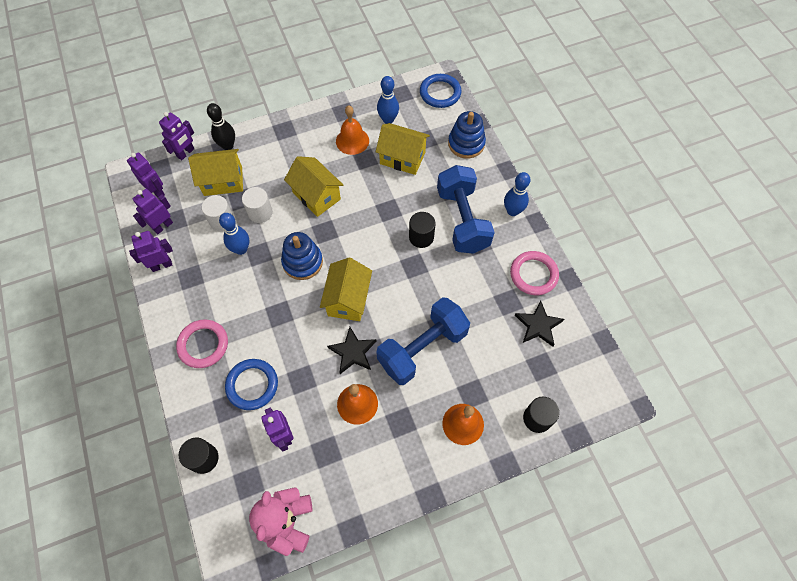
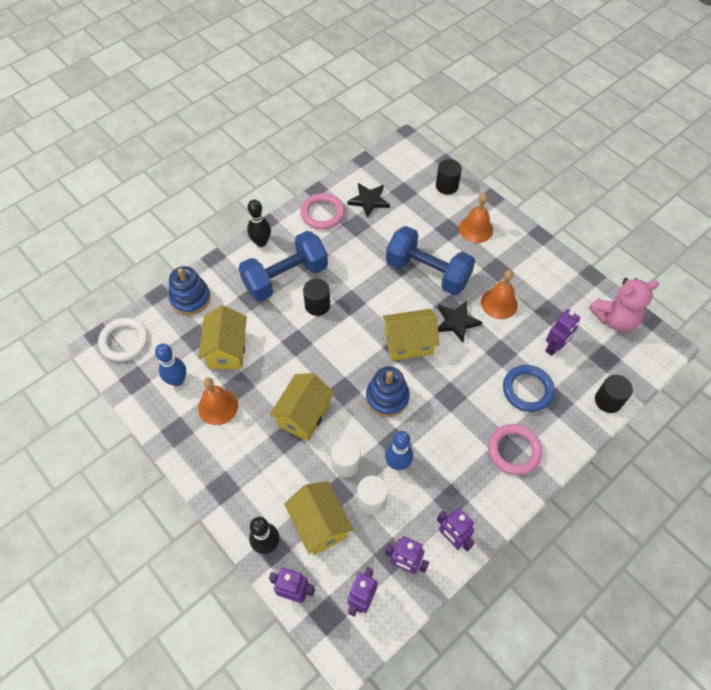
camera: 110 degrees left, 5 degrees down
(440, 93) = (124, 341): blue ring -> white ring
(512, 211) = (261, 242): blue bowling pin -> black bowling pin

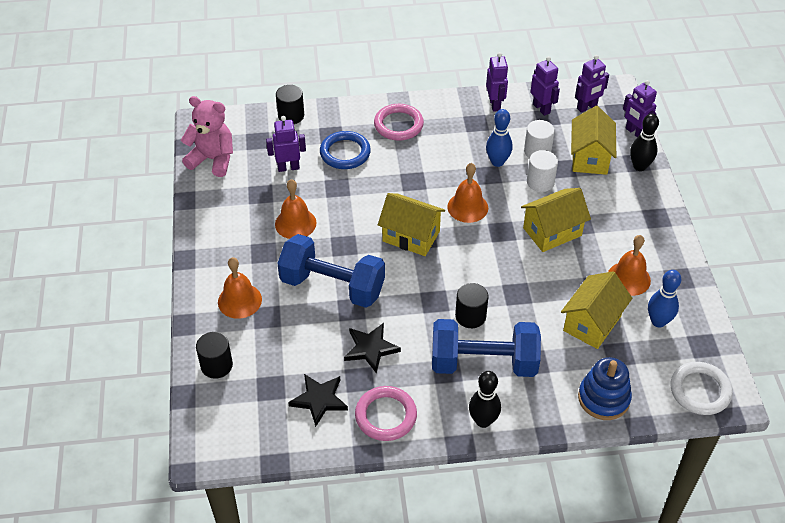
camera: 145 degrees left, 10 degrees down
(387, 397) = (467, 207): blue stacking toy -> orange bell
(427, 272) = (332, 286): blue dumbbell -> blue dumbbell turned 45 degrees counterclockwise
(456, 322) = (350, 229): black star -> black star (370, 349)

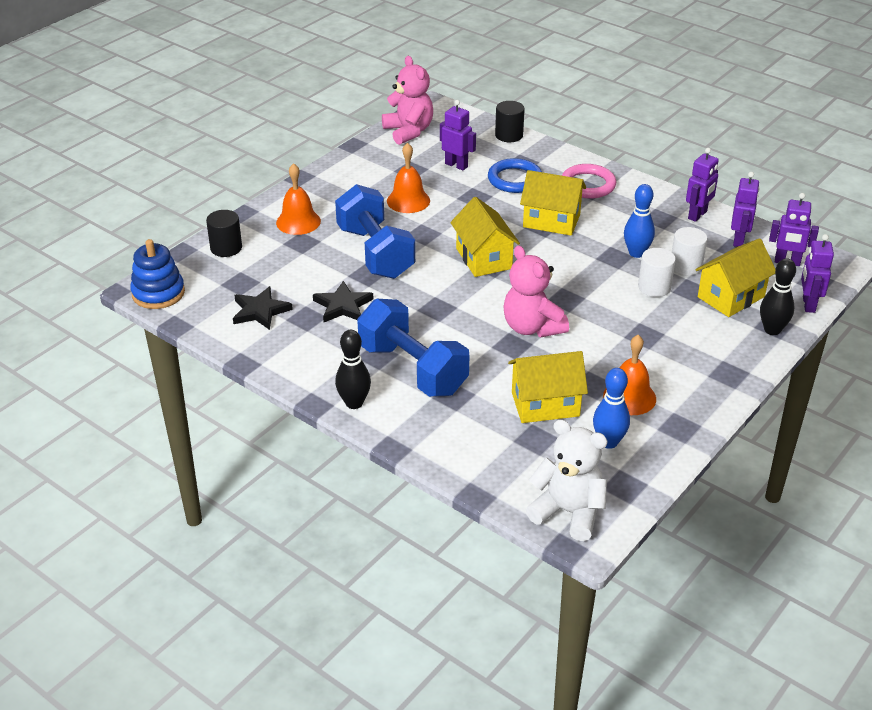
camera: 45 degrees right, 10 degrees down
(386, 416) = (290, 351): pink ring -> none
(467, 207) = (561, 267): orange bell -> none
(470, 316) = (450, 335): black cylinder -> none
(511, 270) = (532, 327): none -> pink teddy bear
(552, 232) = (610, 325): yellow house -> yellow house (551, 221)
(603, 398) = (473, 457): blue stacking toy -> blue stacking toy (158, 293)
(700, 391) = (568, 512): white ring -> white teddy bear

